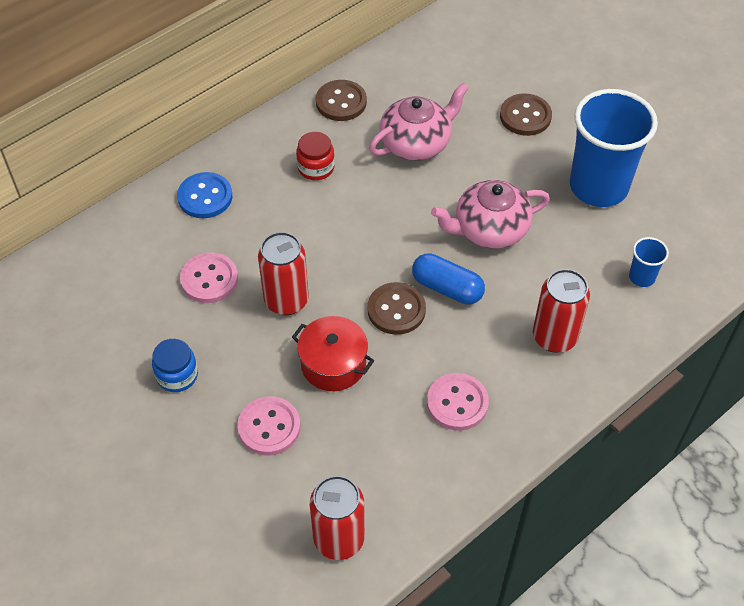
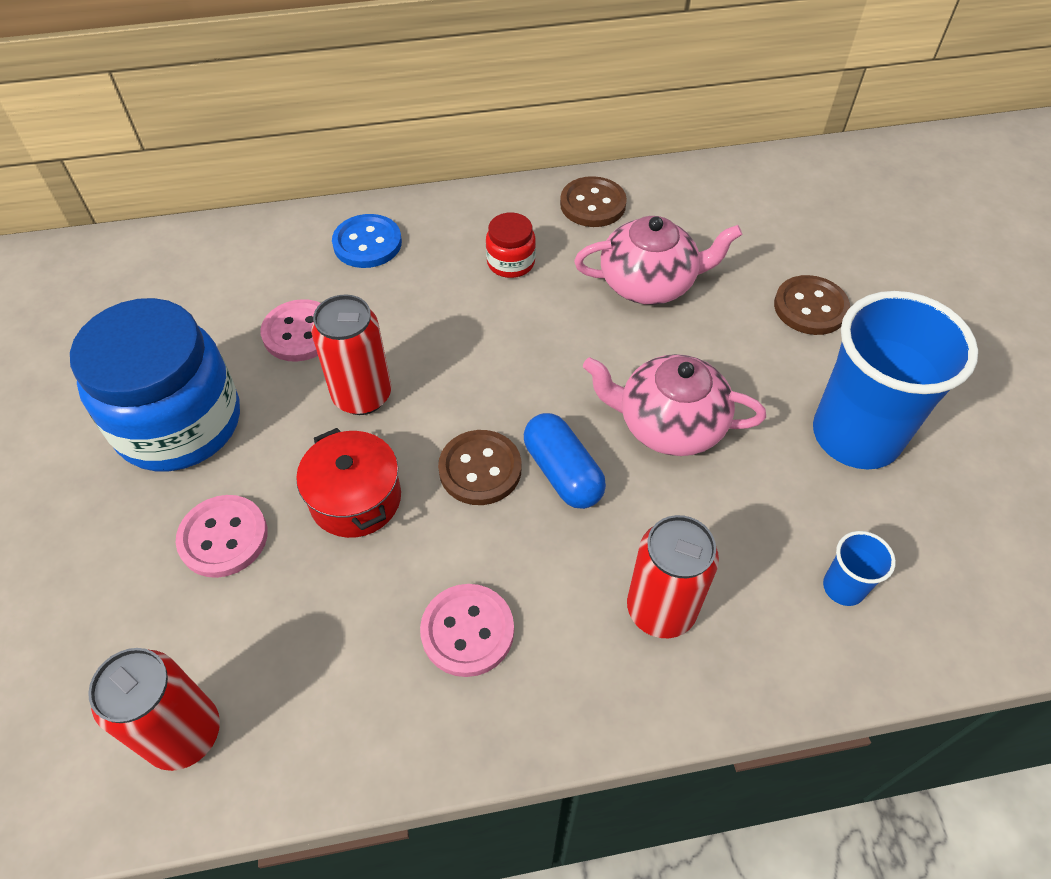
camera: 30 degrees right, 0 degrees up
(177, 375) = (179, 423): blue jar -> blue jar, size x2.28

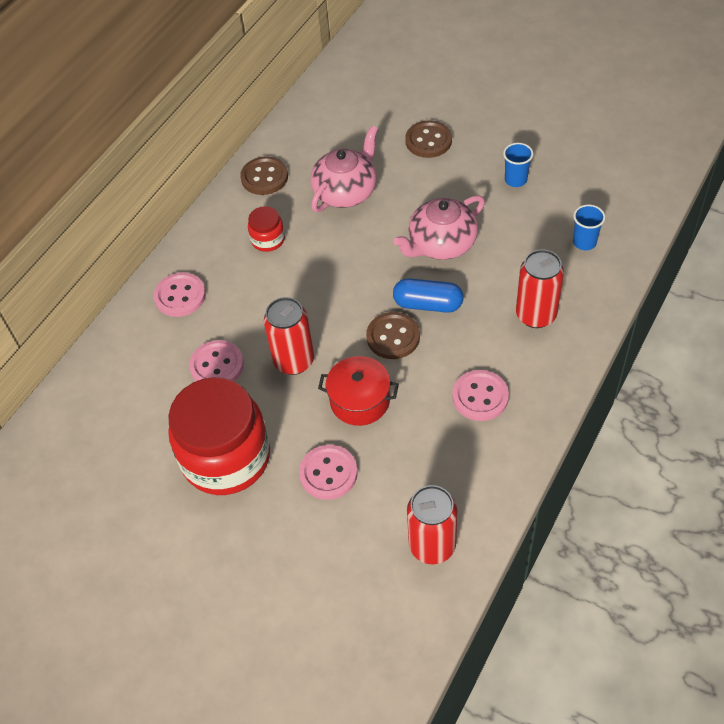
camera: 45 degrees left, 0 degrees up
(179, 423) = (226, 457): blue jar -> red jar
(367, 243) = (180, 296): blue button -> pink button
(855, 435) = (515, 180): blue cup -> blue cup, size x0.42

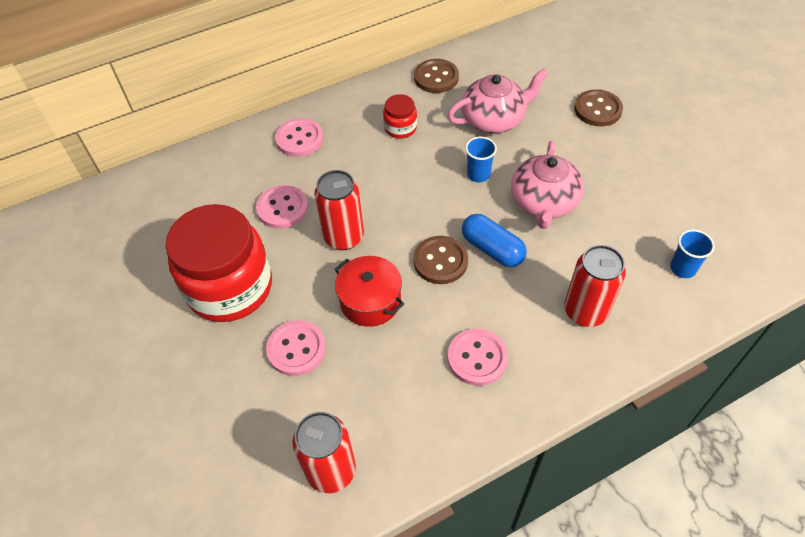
camera: 30 degrees right, 0 degrees up
(441, 244) = (543, 202): pink teapot -> pink teapot turned 75 degrees counterclockwise
(515, 180) = (655, 179): blue cup -> blue cup (478, 174)

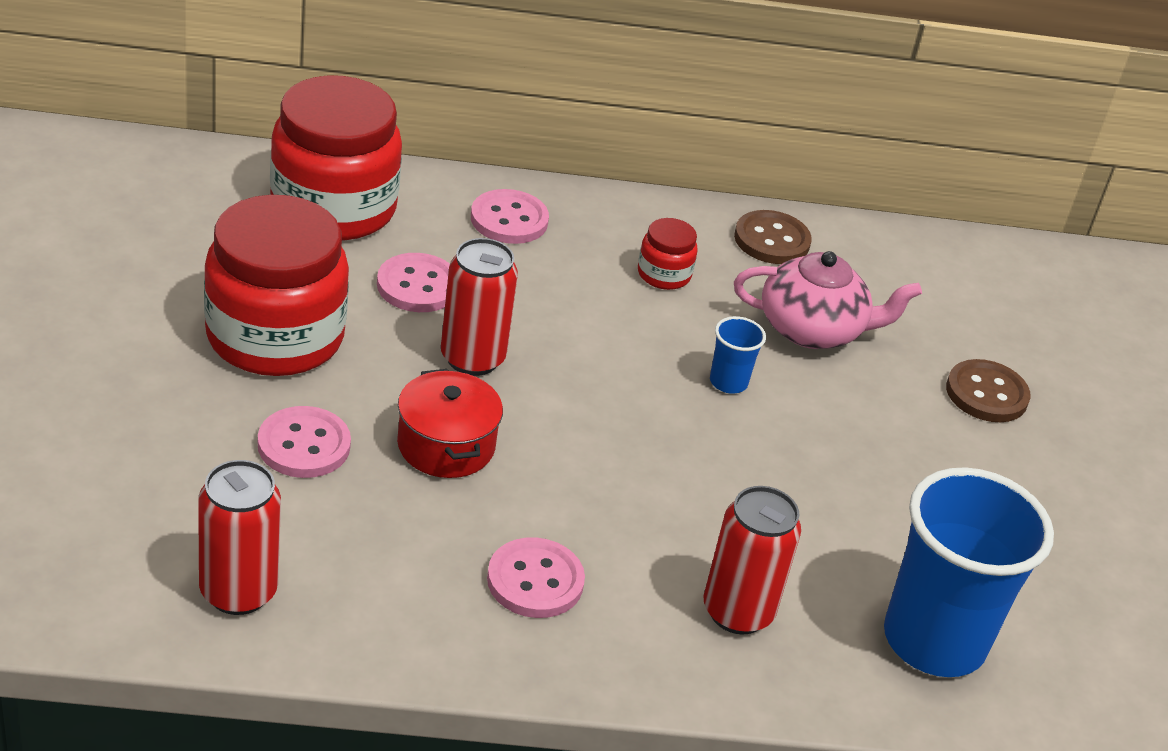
camera: 20 degrees right, 15 degrees down
(201, 184) = (333, 208): none -> red jar
(440, 261) = (582, 451): brown button -> none
(492, 249) = (668, 475): blue capsule -> none
(543, 202) = (795, 461): pink teapot -> none
(682, 268) = (934, 640): blue cup -> blue cup, size x2.37

